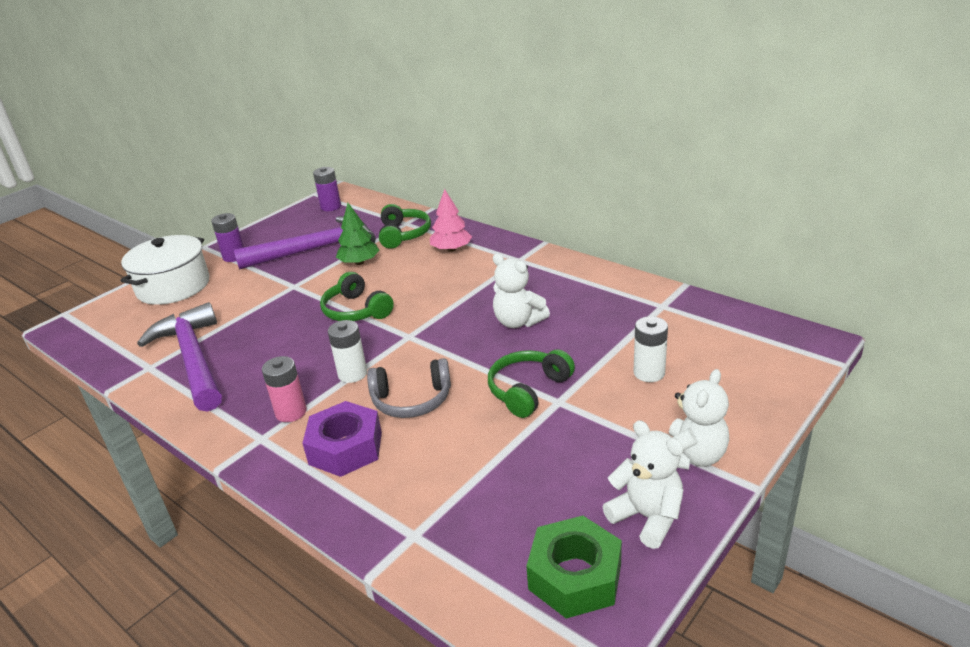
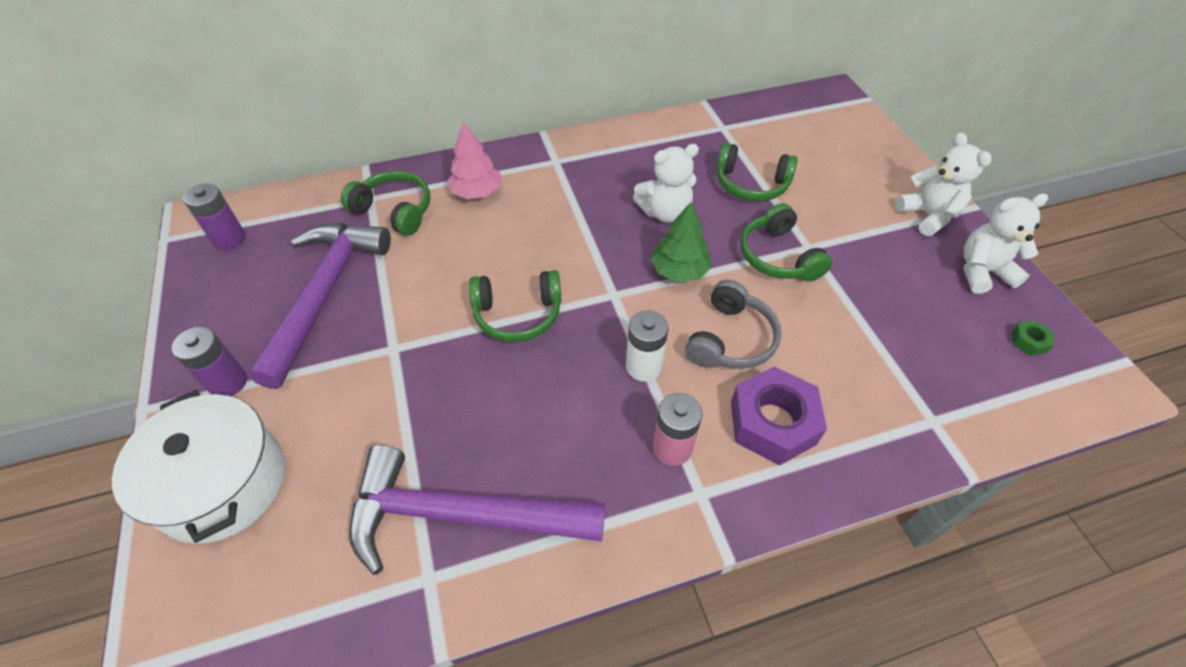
camera: 60 degrees left, 20 degrees up
(359, 262) = (411, 270): green tree -> green tree (679, 270)
(575, 576) = (1028, 341): green nut -> green nut, size x0.43
(603, 345) = (751, 184): none -> green headphones
(649, 373) = (809, 181): white battery -> none

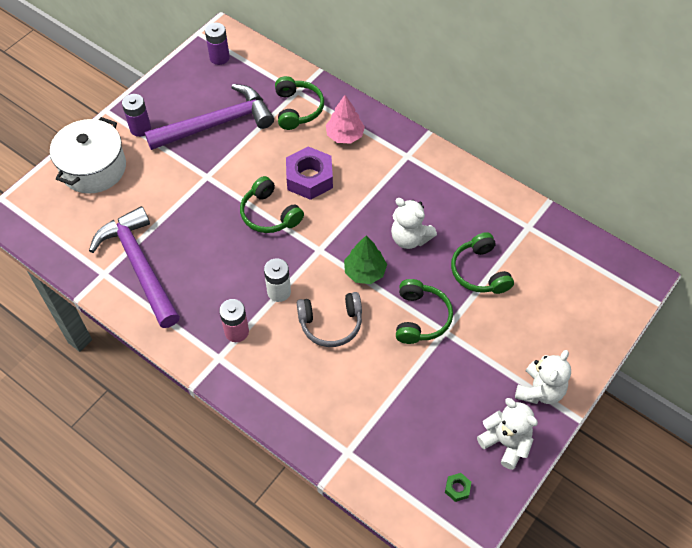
camera: 55 degrees right, 5 degrees up
(772, 422) = (286, 371): purple nut -> purple nut (309, 178)
(778, 256) = (421, 318): green headphones -> green headphones turned 150 degrees clockwise

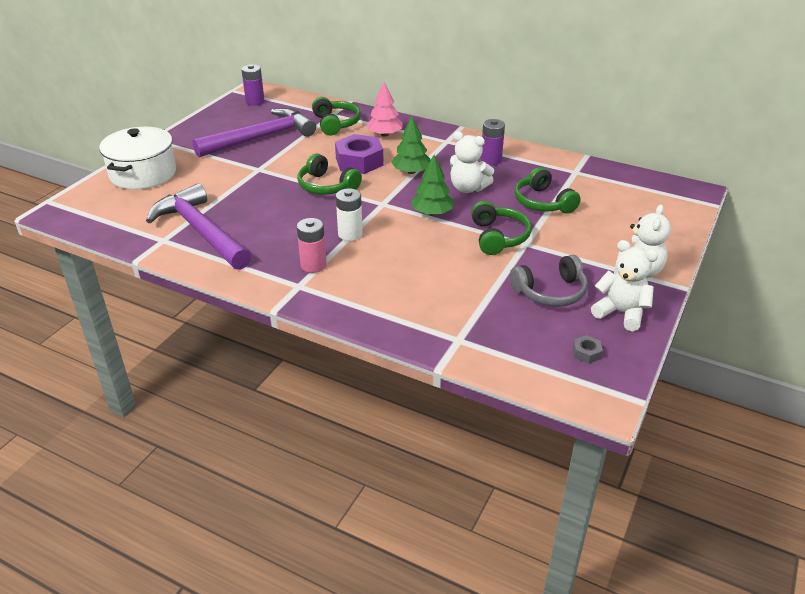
camera: 10 degrees left, 20 degrees down
(140, 128) = (187, 146): purple battery -> purple battery (491, 160)
(331, 324) = (410, 250): grey headphones -> grey headphones (551, 292)
(358, 203) = (411, 172): none -> green tree
(457, 488) = (586, 353): green nut -> grey nut

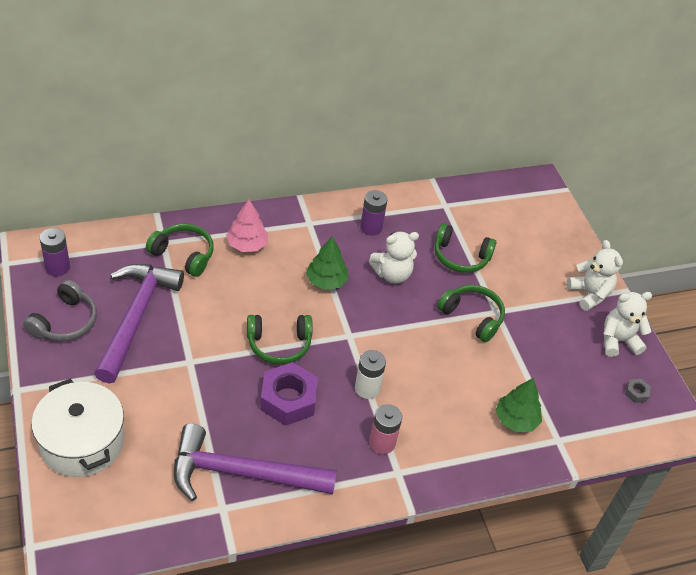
camera: 50 degrees left, 10 degrees up
(359, 161) = (268, 295): purple nut -> purple nut (288, 399)
(432, 213) = (398, 321): green tree -> green tree (516, 419)
(551, 292) = (562, 351): grey headphones -> grey headphones (65, 322)

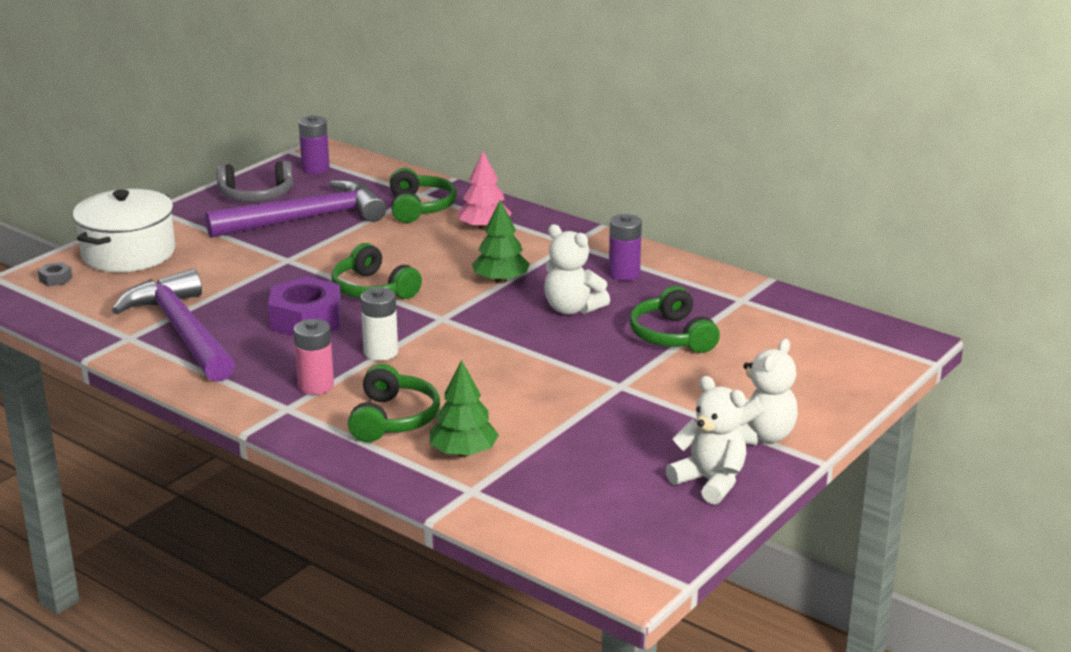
camera: 60 degrees right, 20 degrees down
(472, 317) = (586, 374): green headphones -> green headphones (393, 419)
(636, 393) = (636, 523): grey nut -> grey nut (56, 279)

